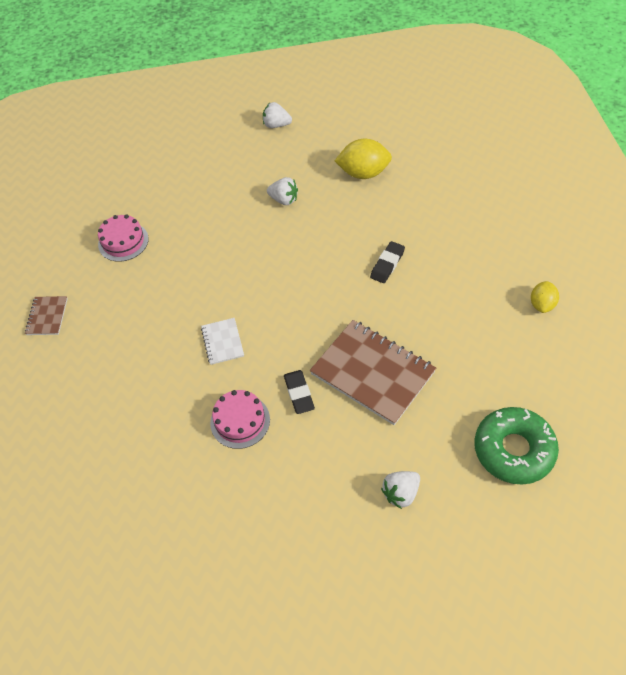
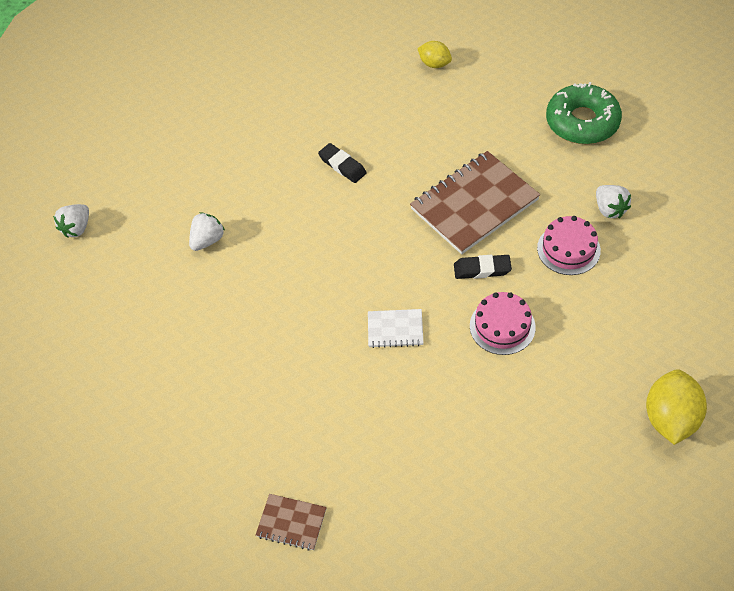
camera: 75 degrees left, 0 degrees up
(123, 242) = (199, 422): pink cake -> pink cake (568, 249)
(363, 173) = (202, 160): yellow lemon -> yellow lemon (670, 418)

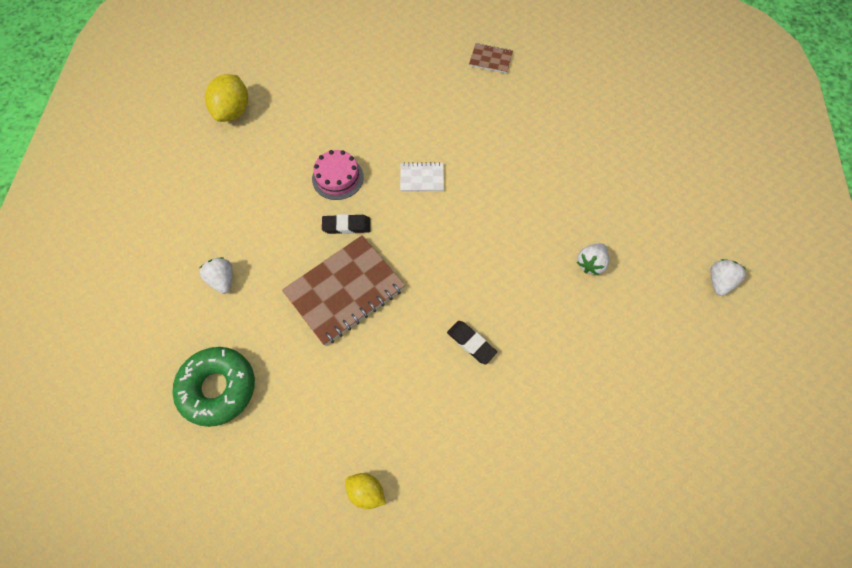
camera: 175 degrees right, 10 degrees up
(568, 249) = (270, 241): pink cake -> none

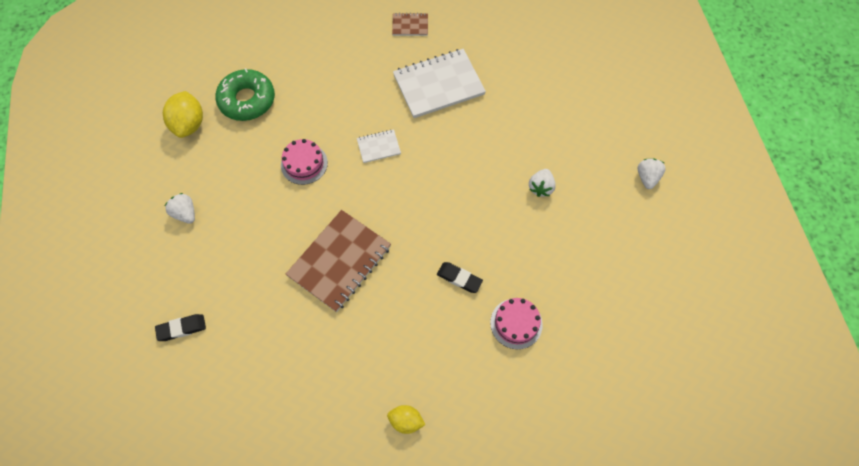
camera: 15 degrees left, 0 degrees up
(218, 388) = (254, 371): green donut -> green donut (247, 100)
(222, 280) = (228, 278): white strawberry -> white strawberry (185, 213)
(346, 226) = (325, 205): black eraser -> black eraser (182, 328)
(504, 127) = (438, 85): none -> white notebook
(523, 412) = (516, 323): none -> pink cake

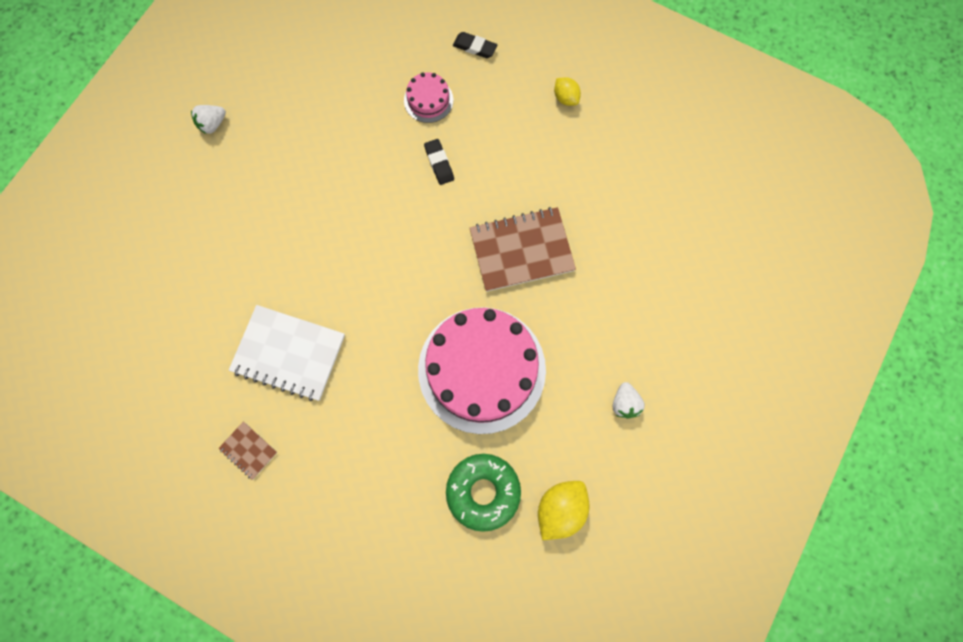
camera: 140 degrees left, 10 degrees up
(182, 328) = (690, 293): black eraser -> black eraser (475, 47)
(304, 164) = (481, 369): pink cake -> pink cake, size x2.32
(378, 147) = (401, 332): white notebook -> none
(541, 187) = (303, 183): white strawberry -> none

